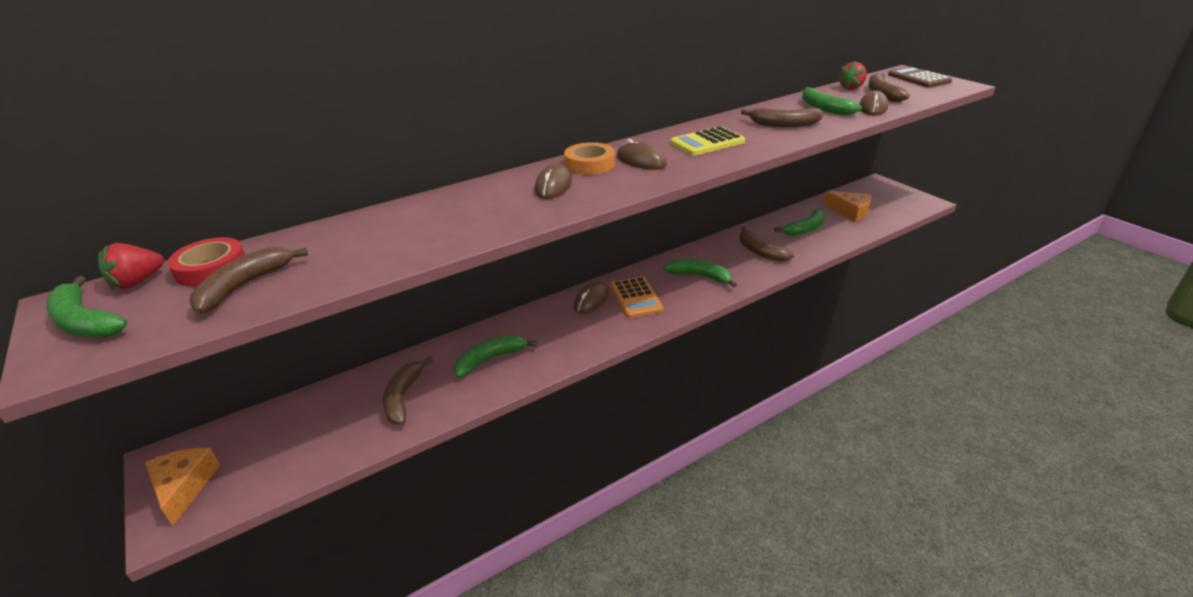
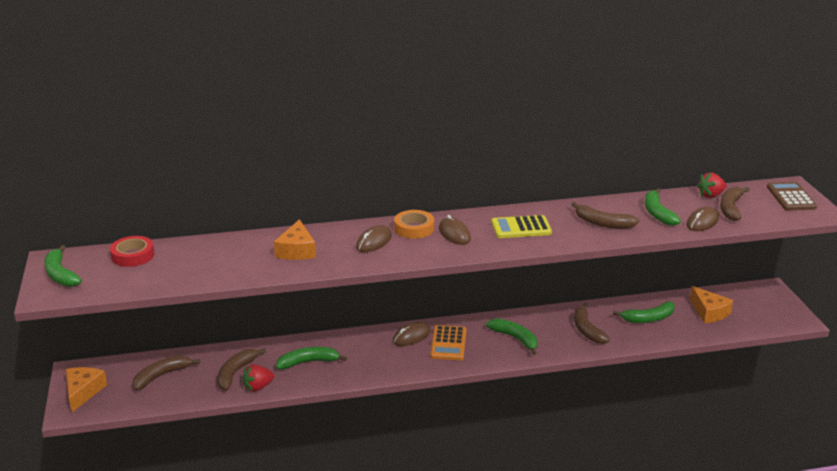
camera: 20 degrees right, 5 degrees down
(138, 282) = (91, 255): red strawberry -> red strawberry (258, 387)
(244, 286) = (147, 272): brown banana -> brown banana (161, 376)
(460, 213) = (297, 250): none -> orange cheese

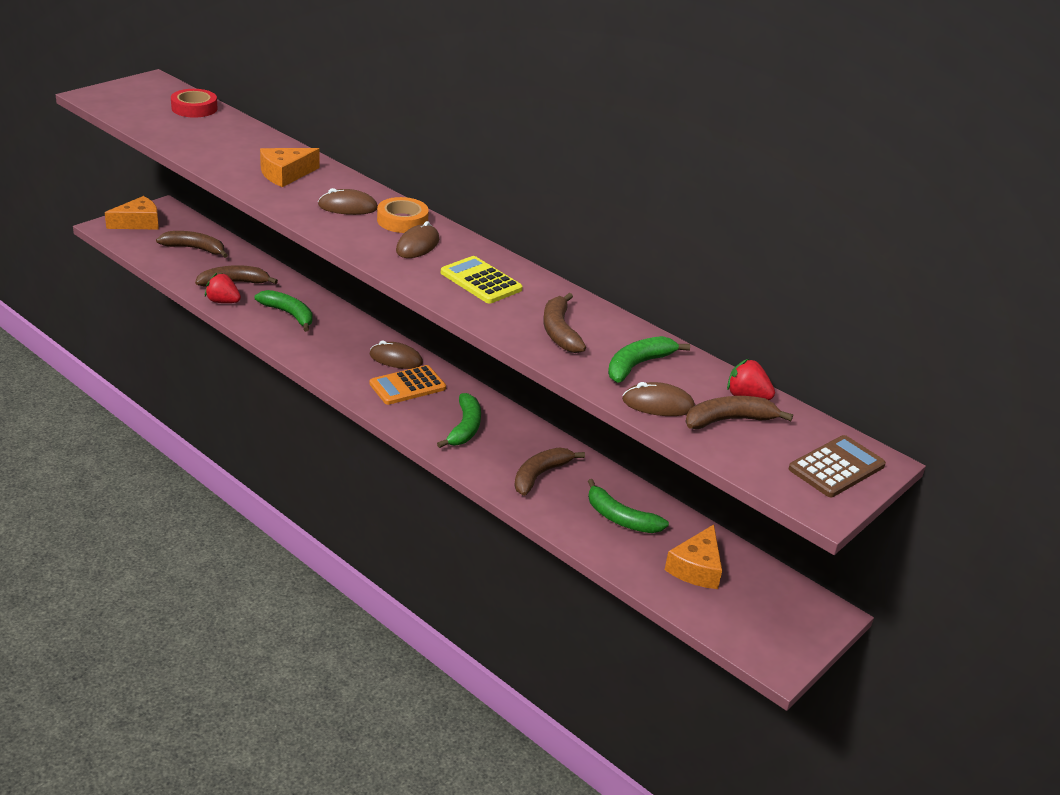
camera: 50 degrees right, 5 degrees up
(60, 274) = (132, 91): green banana -> none

